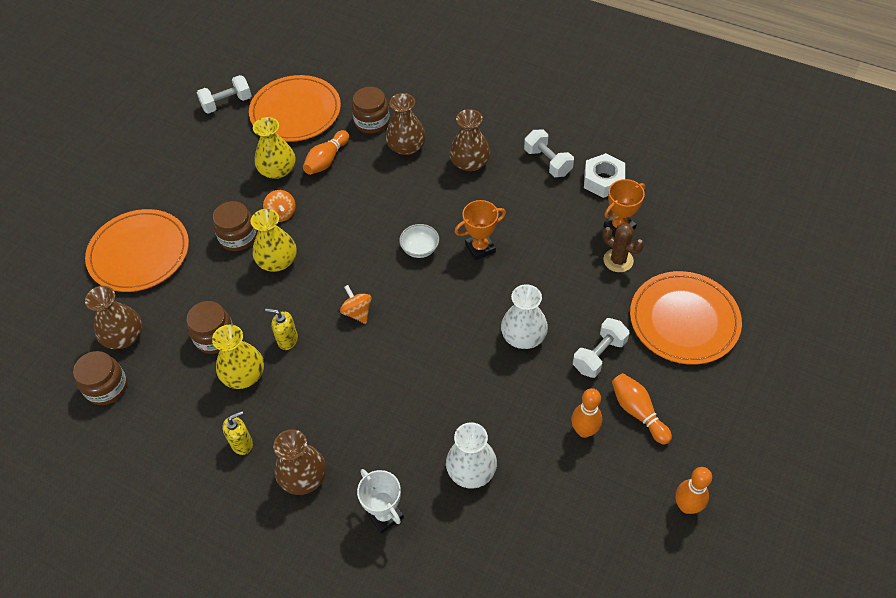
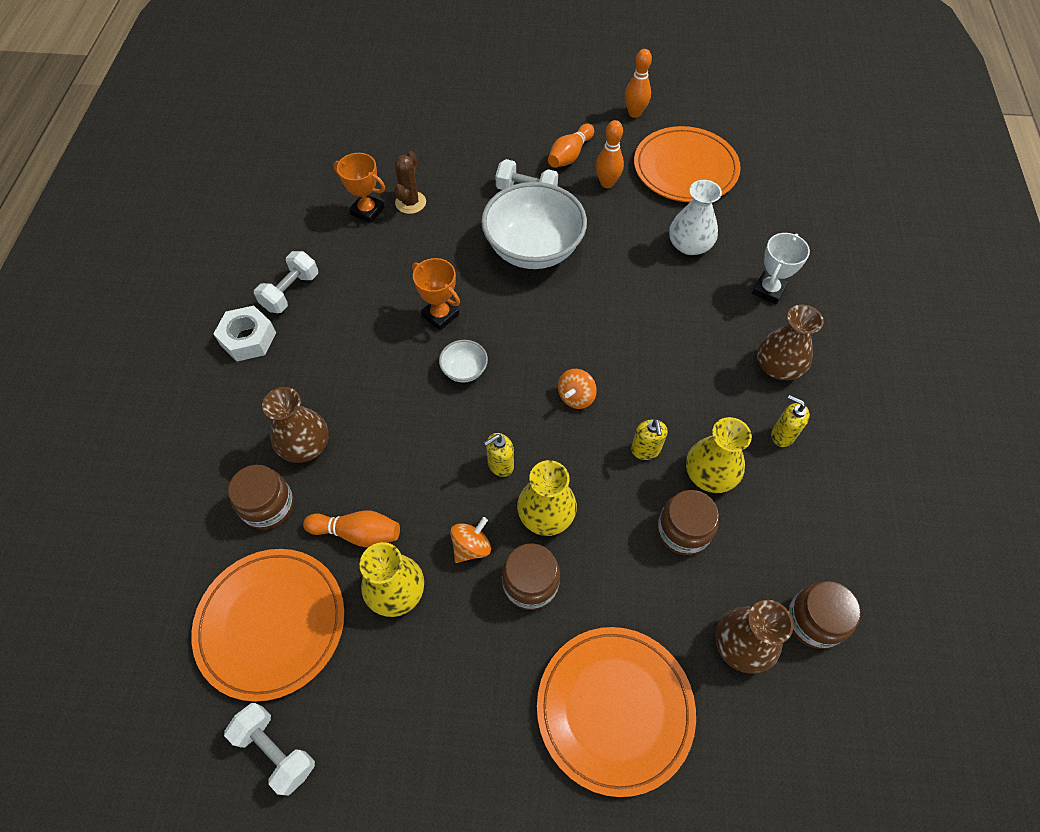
camera: 115 degrees left, 5 degrees up
(329, 247) = (500, 465): none -> yellow soap dispenser
(469, 163) = (314, 366): brown vase -> none
(523, 336) = (533, 248): white vase -> white bowl
(603, 180) = (305, 238): white nut -> white nut (248, 339)
(684, 320) = (460, 145): orange plate -> orange plate (685, 168)

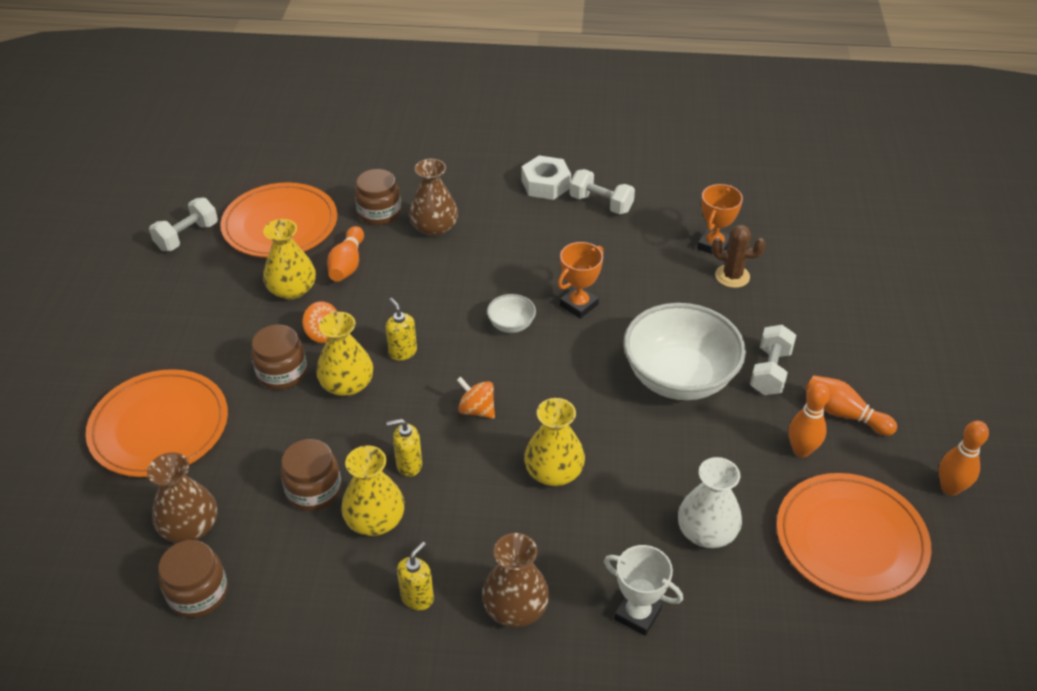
camera: 90 degrees right, 15 degrees down
(642, 339) = (554, 472): none -> yellow vase

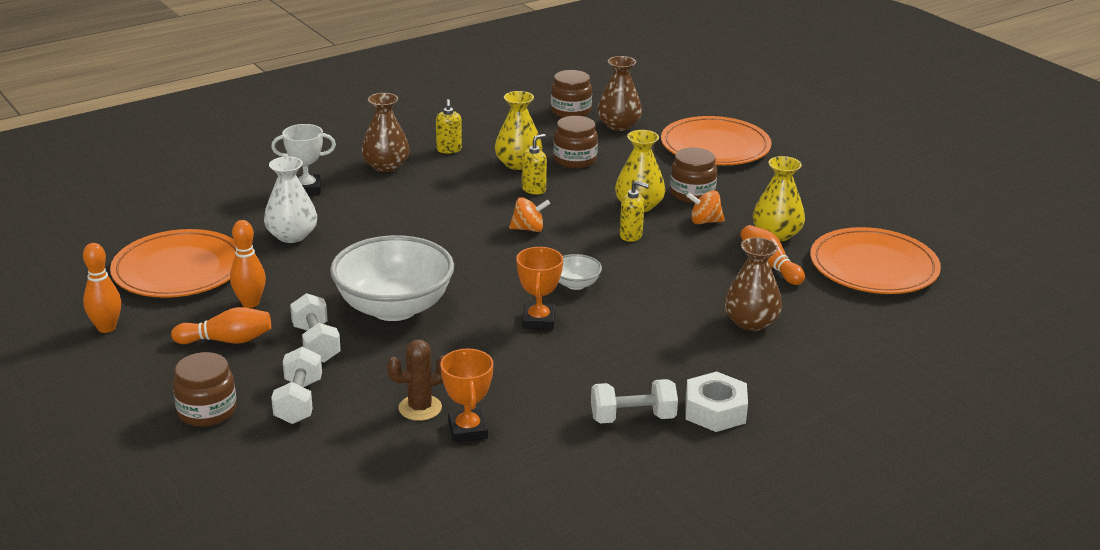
camera: 140 degrees right, 15 degrees down
(187, 236) = (920, 229): white dumbbell -> white dumbbell (299, 401)
(379, 213) = (816, 311): brown jar -> brown jar (207, 411)
(554, 472) = (432, 222): yellow vase -> none

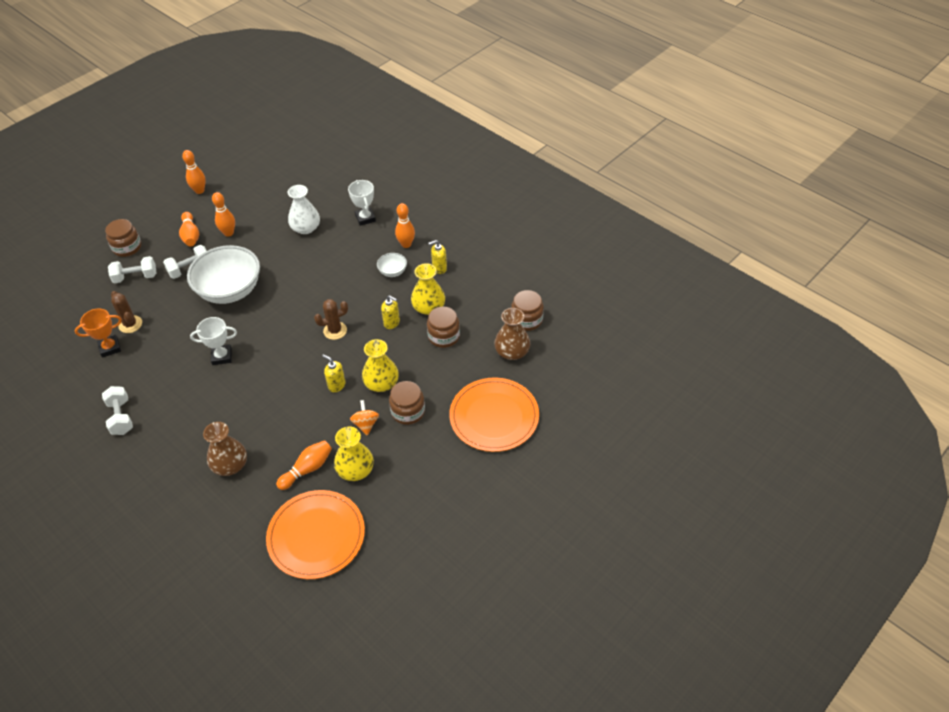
camera: 80 degrees right, 20 degrees up
(179, 269) = (260, 197): orange plate -> none
(386, 166) = (406, 244): brown vase -> orange bowling pin
(528, 229) = (335, 331): orange spinning top -> brown cactus
(538, 321) = (222, 356): orange trophy -> white trophy
(575, 284) = (267, 367): white bowl -> white bowl (393, 271)
(631, 235) = (336, 385): yellow soap dispenser -> yellow soap dispenser turned 120 degrees clockwise
(715, 411) = (128, 456): white nut -> none

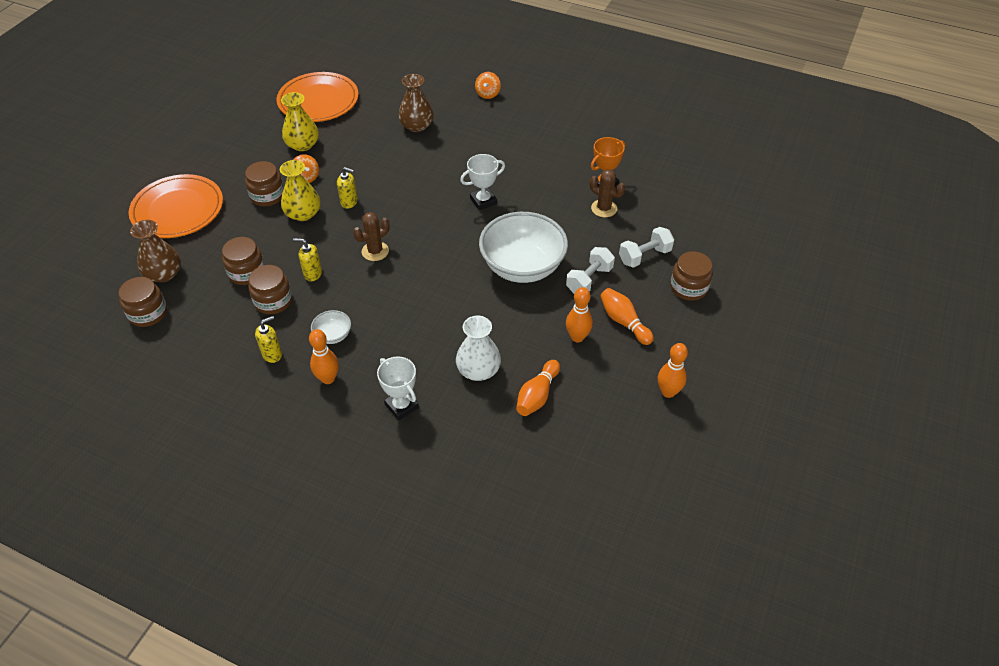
camera: 160 degrees right, 0 degrees up
(121, 417) = (541, 136): white dumbbell -> none
(131, 493) = (488, 94): none -> orange spinning top
(307, 469) = (346, 137): orange bowling pin -> orange bowling pin (537, 395)
(428, 307) = (273, 301): yellow vase -> brown jar

